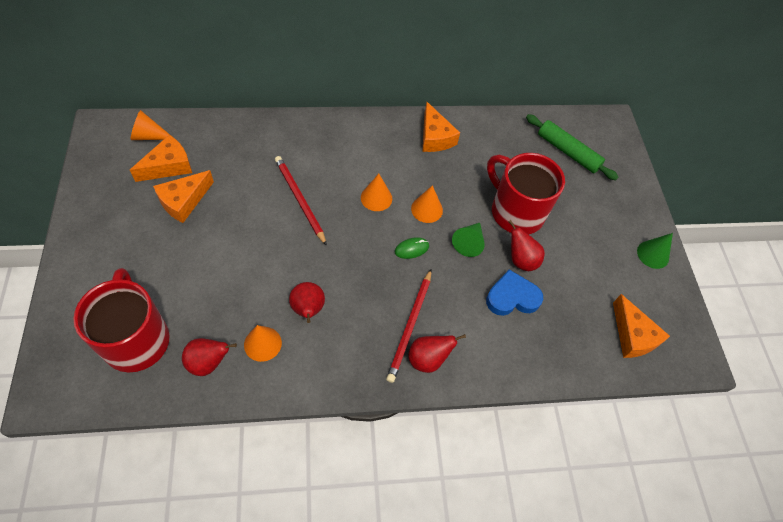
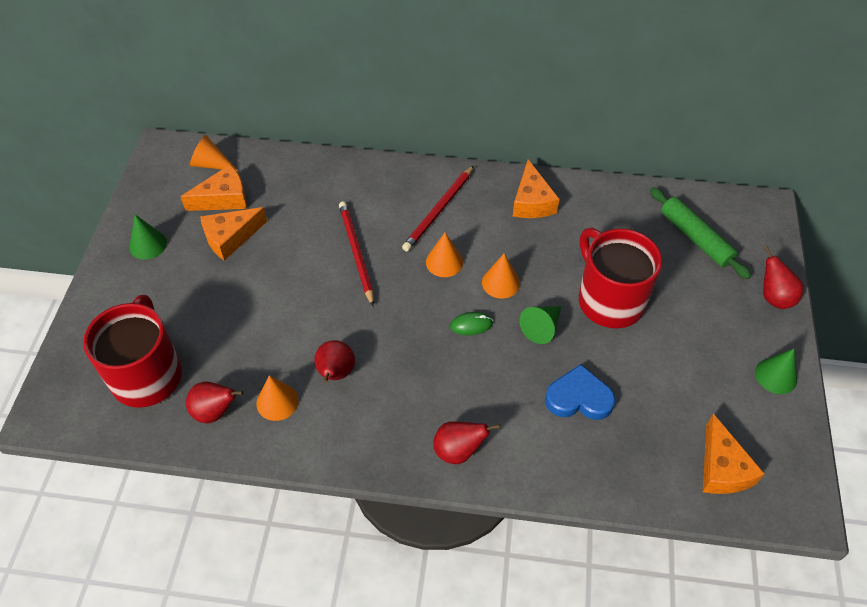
camera: 20 degrees right, 5 degrees down
(107, 218) = (148, 245): none -> green cone
(410, 326) = (447, 411): red pencil -> red pencil (438, 210)
(521, 260) = (601, 357): red pear -> red pear (774, 297)

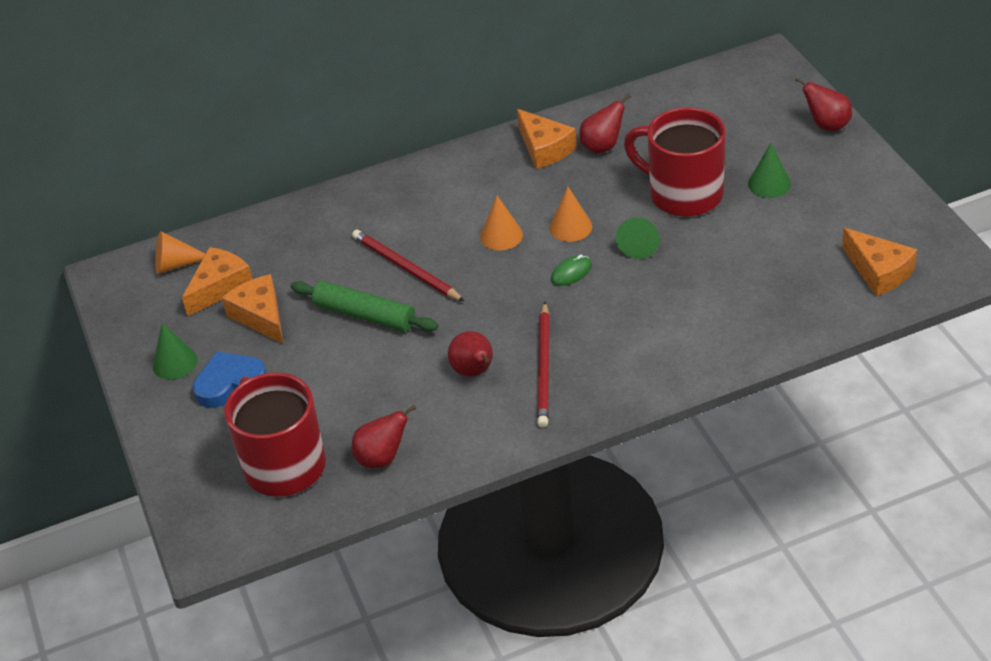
camera: 25 degrees left, 10 degrees down
(230, 238) = (260, 316): orange cheese -> orange cheese turned 120 degrees clockwise
(277, 402) = (437, 420): orange cone -> none
(438, 210) = (458, 196): red pencil -> red pencil (544, 368)
(458, 451) = (642, 372): red pear -> red pear (602, 146)
(579, 398) = (717, 280): blue heart -> blue heart (230, 383)
(695, 238) = (722, 110): green rolling pin -> green rolling pin (365, 315)
(776, 376) = (872, 183): green cone -> green cone (769, 184)

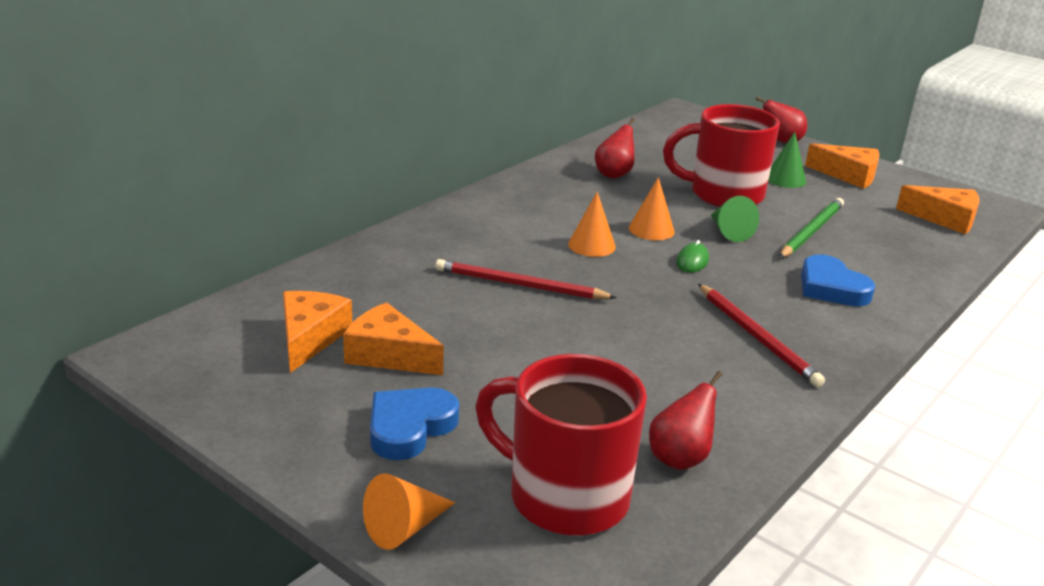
camera: 35 degrees left, 15 degrees down
(175, 363) = (313, 423): green cone -> none
(176, 264) = (231, 327): orange cone -> orange cone (404, 528)
(365, 315) = (515, 331): green rolling pin -> none
(474, 371) = (690, 355): red pear -> none
(544, 148) = (562, 182): orange cheese -> orange cheese (848, 175)
(664, 331) = (831, 288): none -> blue heart
(720, 259) = (811, 231): none -> green pencil

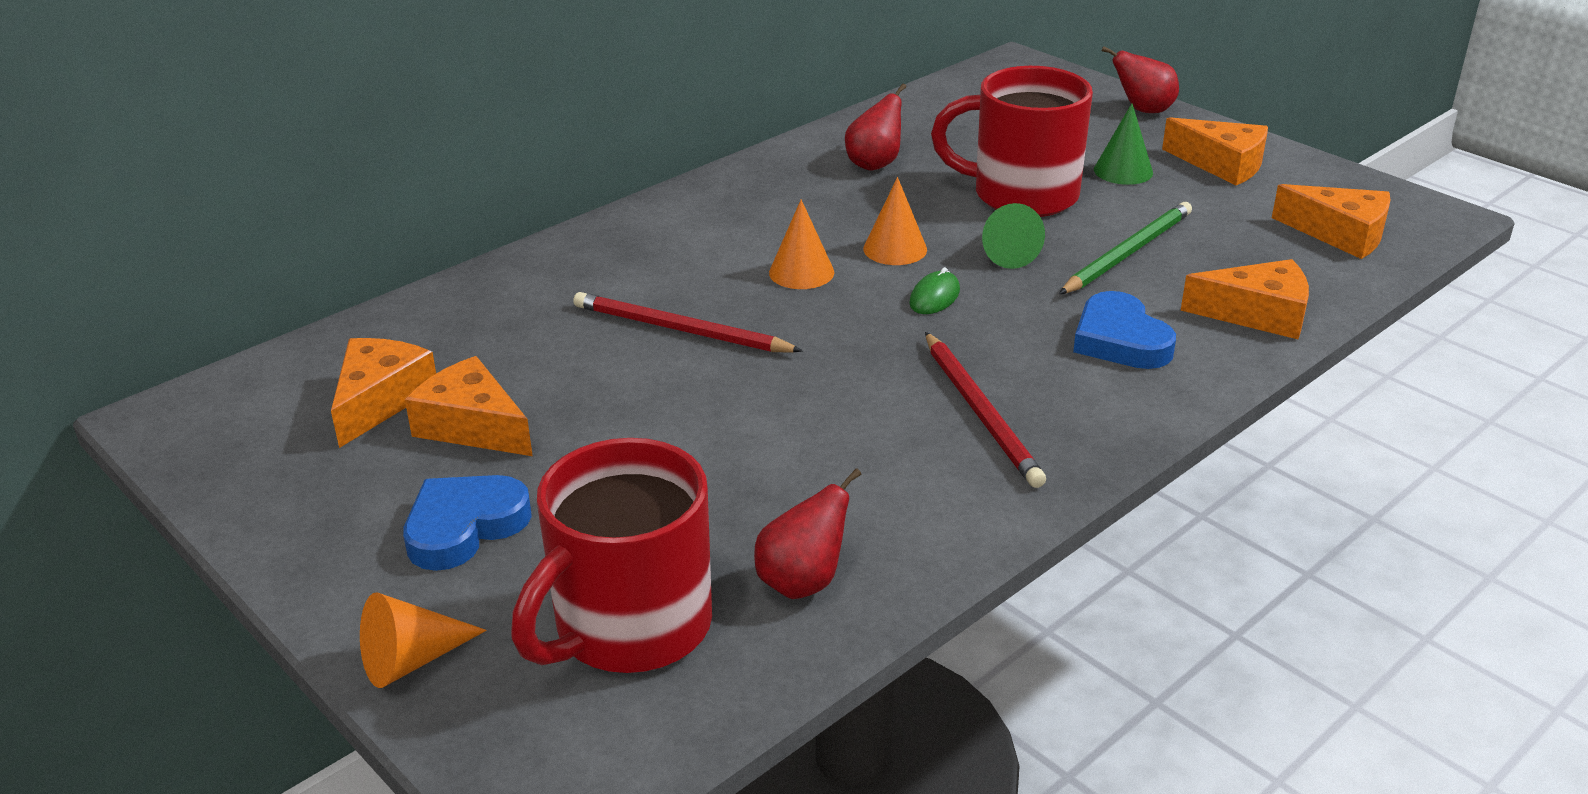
camera: 10 degrees right, 5 degrees up
(564, 496) = (629, 628): red mug -> red mug turned 90 degrees counterclockwise
(915, 270) = (1257, 314): none -> orange cheese

